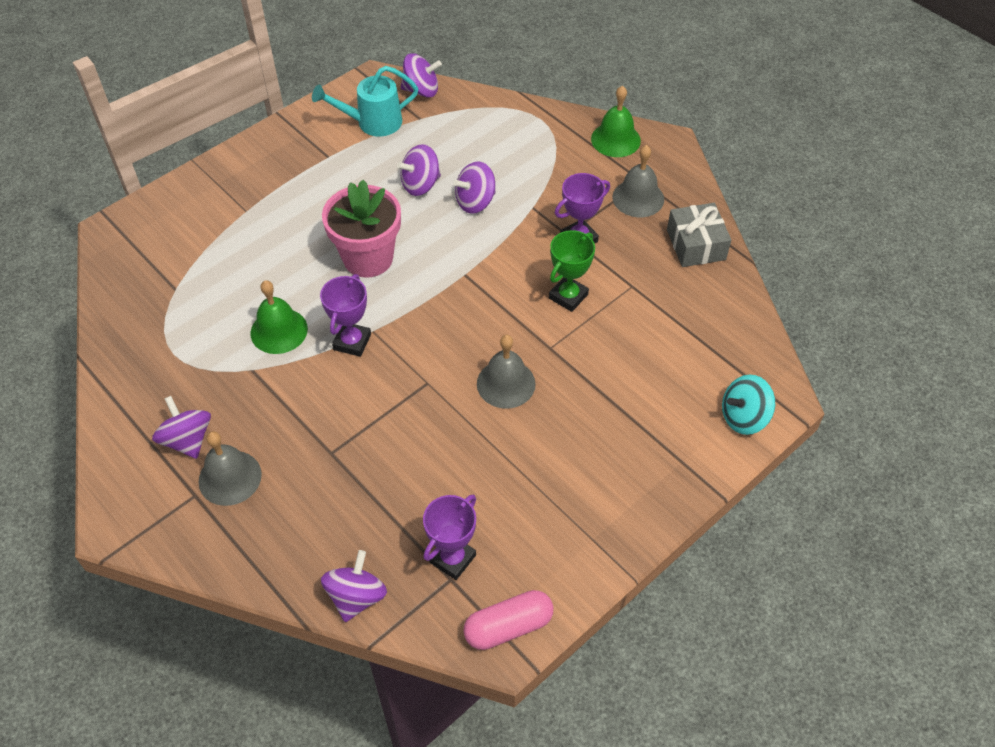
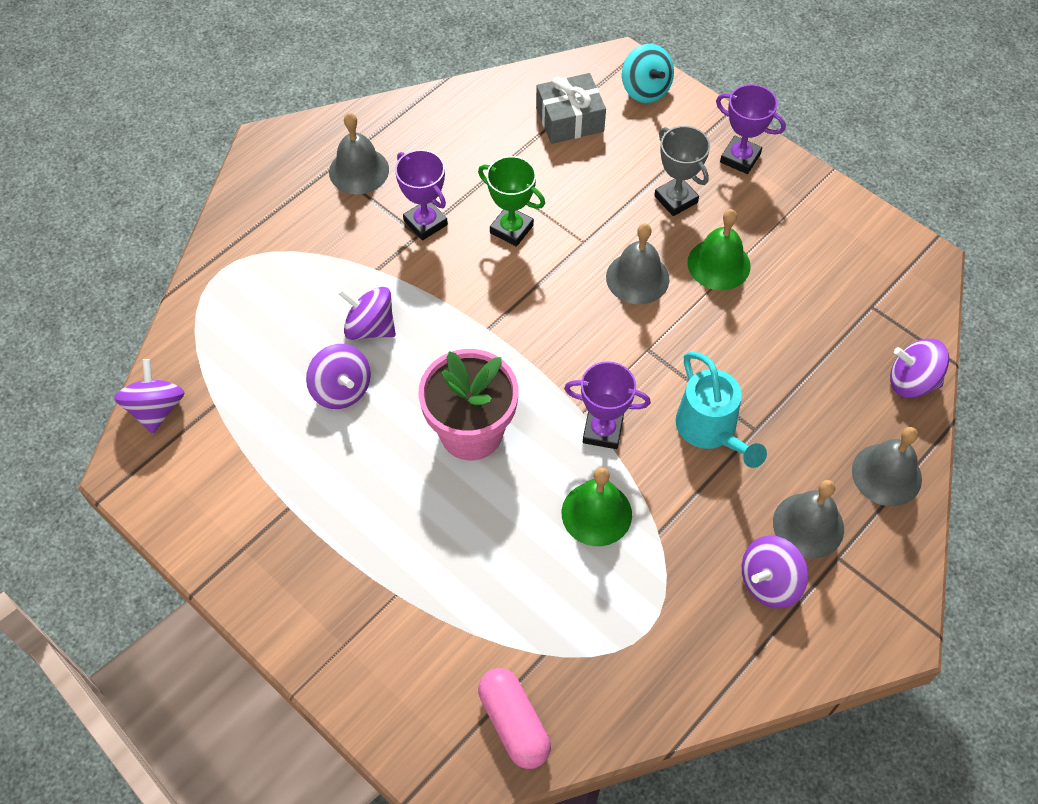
camera: 95 degrees left, 5 degrees up
(263, 551) = (886, 474): none -> grey bell
(372, 122) = (221, 462): turquoise watering can -> turquoise watering can (711, 431)
(452, 558) = (850, 306): purple trophy -> purple trophy (740, 158)
(475, 202) = (370, 327): purple spinning top -> purple spinning top turned 150 degrees clockwise
(508, 626) = (906, 258): pink capsule -> pink capsule (514, 723)
(597, 425) = (676, 199): none -> grey trophy
(615, 139) = (261, 193): green bell -> green bell (718, 264)
(696, 244) = (427, 121): grey gift -> grey gift (569, 119)

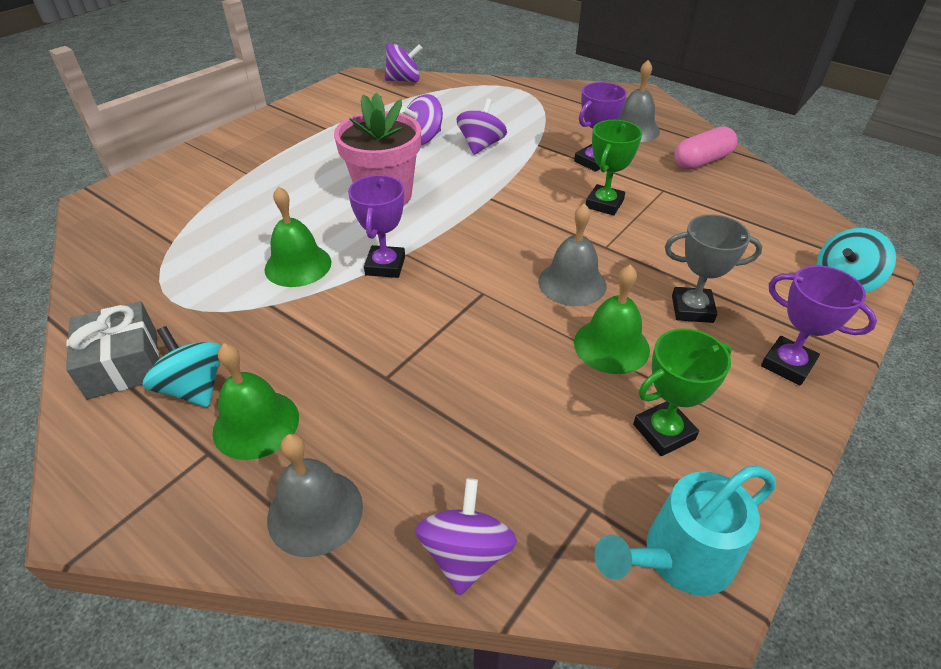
camera: 85 degrees right, 15 degrees down
(514, 723) = (119, 230): pink capsule -> pink capsule (701, 161)
(569, 119) = (761, 231): grey gift -> grey gift (123, 363)
(676, 199) = (692, 309): grey trophy -> grey trophy turned 45 degrees clockwise
(711, 431) = (384, 340): turquoise watering can -> turquoise watering can (678, 558)
(740, 158) = (787, 364): purple trophy -> purple trophy turned 75 degrees counterclockwise
(769, 582) = (194, 388): purple spinning top -> turquoise spinning top
(807, 250) = (663, 432): none -> green trophy
(808, 525) = (256, 424): grey bell -> green bell

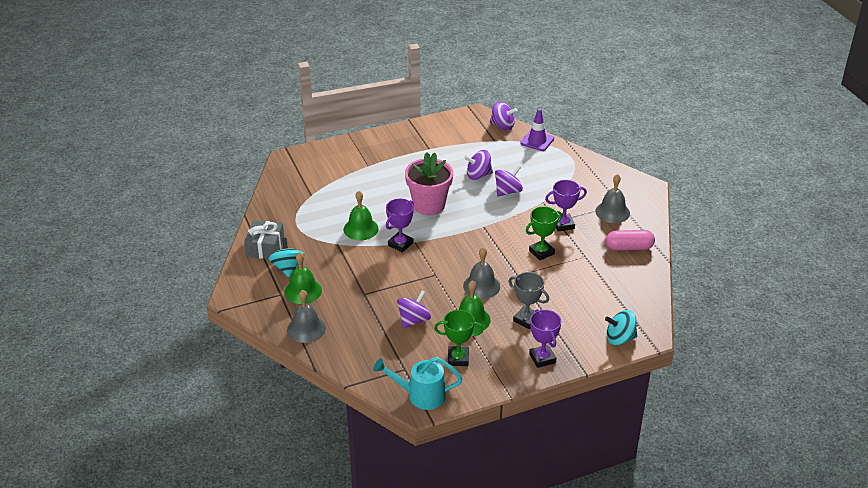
camera: 30 degrees right, 5 degrees down
(462, 84) = (537, 141): none -> purple traffic cone
(466, 554) = (348, 362): purple spinning top -> purple spinning top (414, 320)

